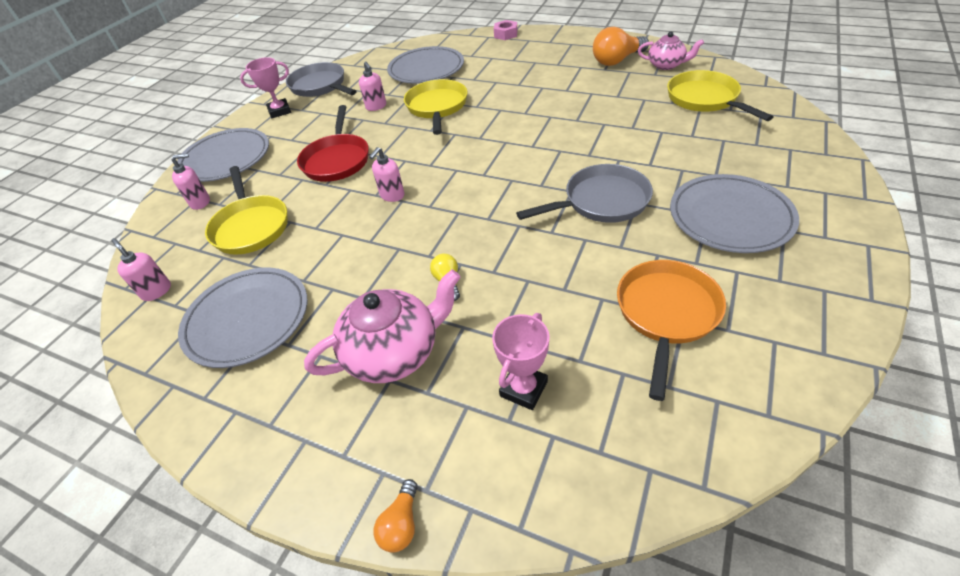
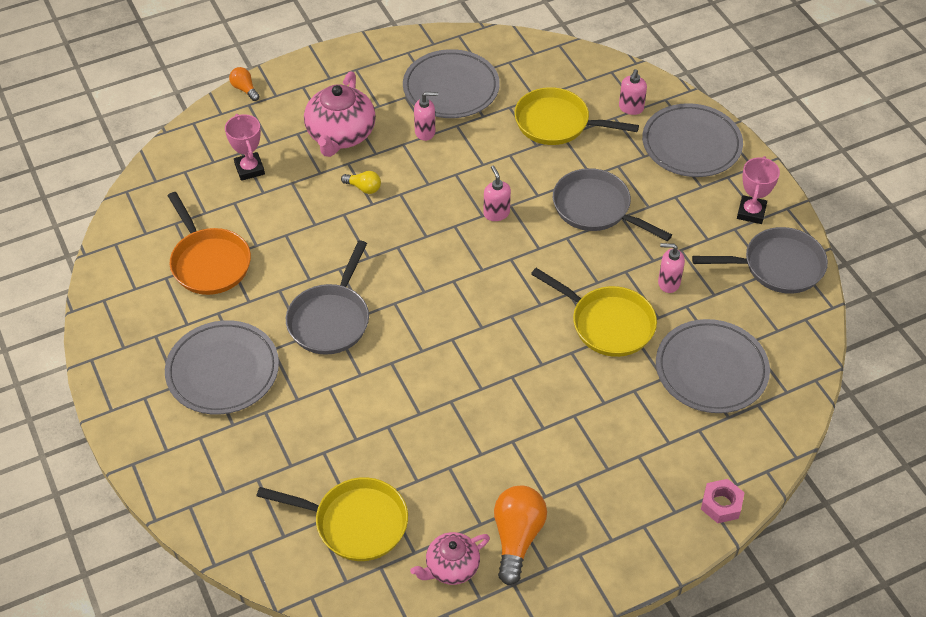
camera: 125 degrees right, 5 degrees up
(156, 291) = (535, 58): pink soap dispenser -> pink soap dispenser (425, 132)
(337, 160) = (596, 208): red pan -> grey pan

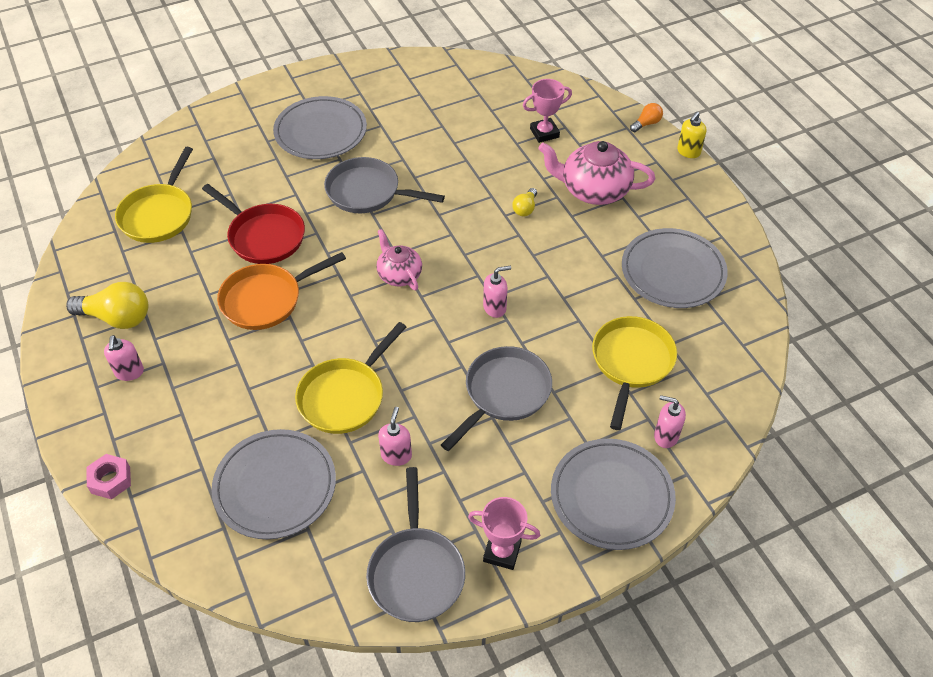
camera: 90 degrees right, 0 degrees up
(209, 262) = (435, 116): orange pan -> orange pan (266, 299)
(291, 63) = (688, 152): none -> yellow soap dispenser
(395, 411) = (263, 236): none -> red pan
(425, 132) = (605, 252): pink soap dispenser -> pink soap dispenser (129, 372)
(451, 567) = (101, 274): pink teapot -> pink teapot (399, 274)
(517, 538) = (117, 318): orange light bulb -> yellow light bulb

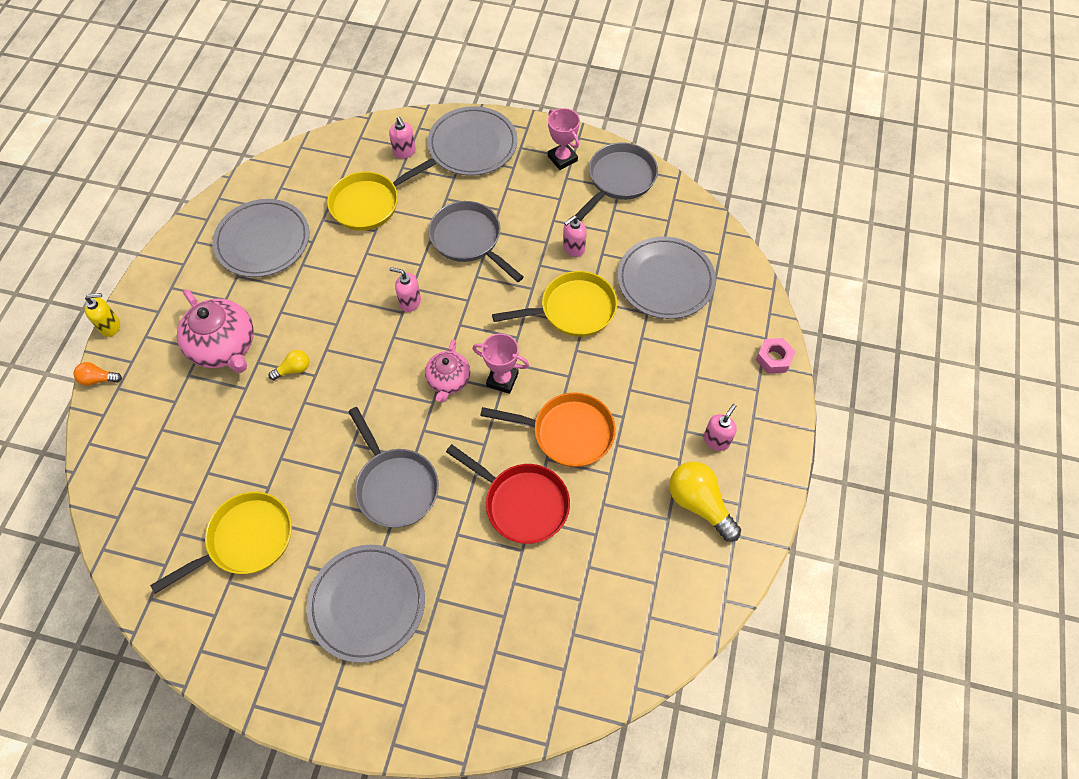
camera: 140 degrees left, 10 degrees up
(159, 214) = (596, 606): yellow pan -> yellow pan (246, 540)
(263, 236) = (522, 503): red pan -> red pan turned 135 degrees clockwise
(504, 393) = (469, 240): grey pan -> grey pan turned 60 degrees clockwise
(544, 133) = (185, 436): pink trophy -> pink trophy (502, 379)

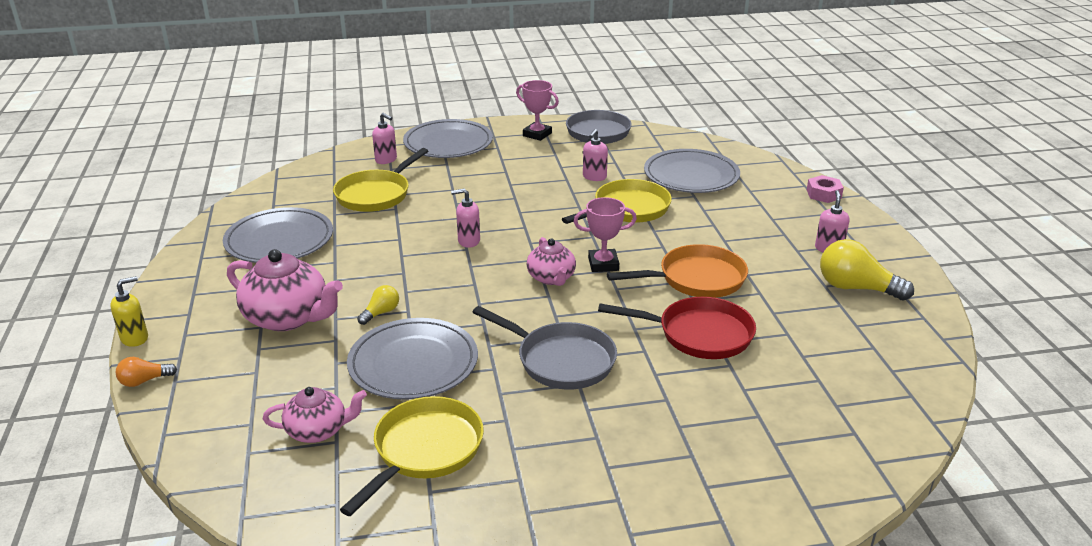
camera: 25 degrees left, 30 degrees down
(186, 486) = (318, 430): none -> pink teapot
(367, 604) = (607, 454): grey plate -> grey plate (413, 363)
(469, 240) = (493, 193): grey pan -> none

